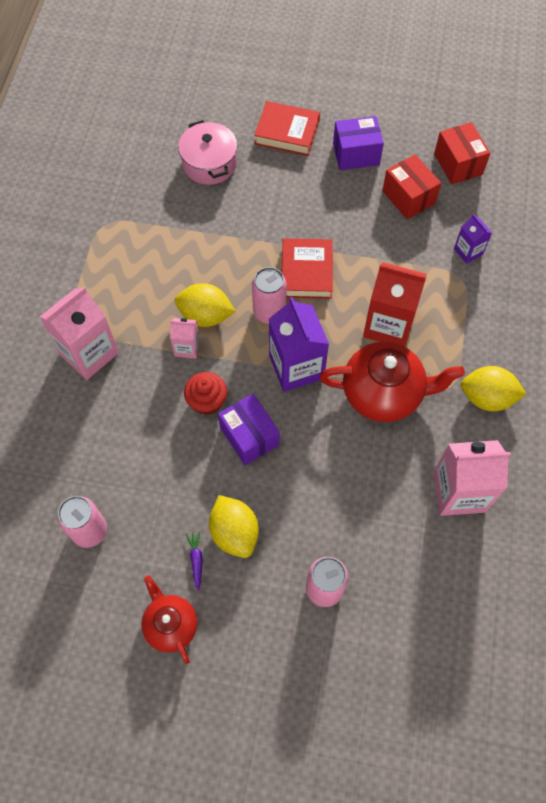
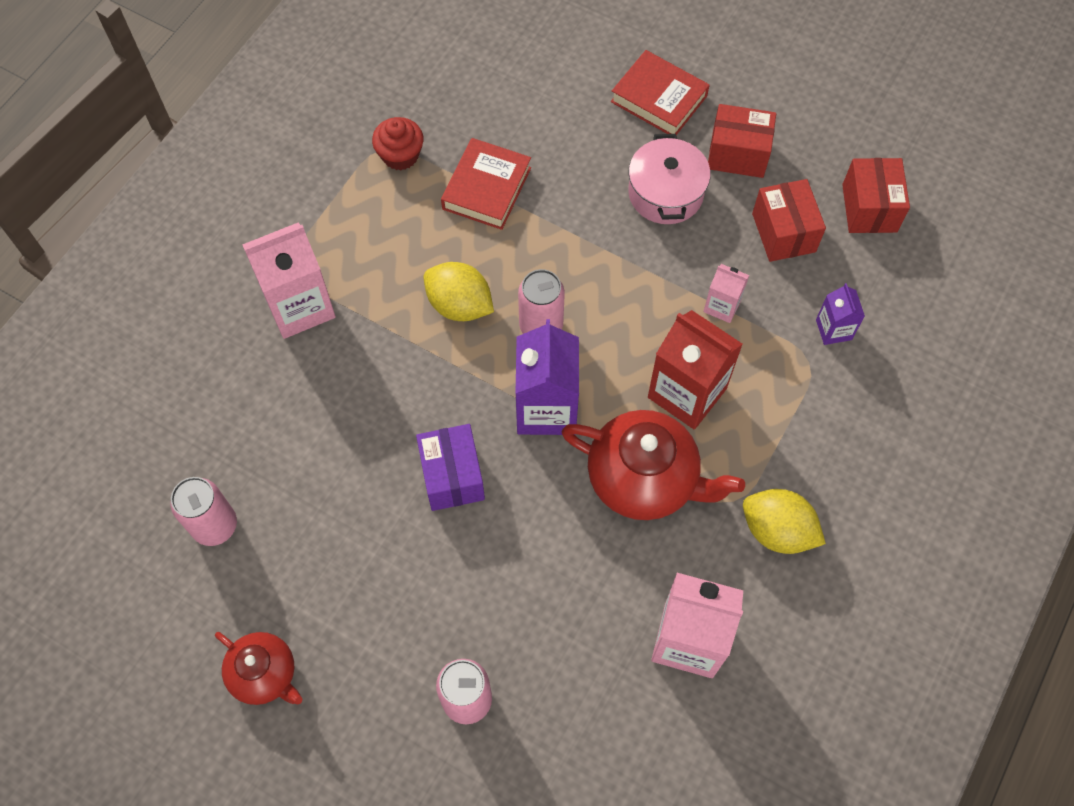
camera: 20 degrees right, 0 degrees up
(170, 624) = (265, 674): red teapot -> red teapot turned 135 degrees clockwise
(187, 347) = (420, 338): pink carton -> pink carton (722, 306)
(196, 560) = (326, 607): purple carrot -> none
(207, 401) = (418, 413): red cupcake -> red cupcake (400, 155)
(209, 163) = (543, 110): pink pot -> pink pot (665, 193)
(234, 532) = (386, 590): yellow lemon -> none
(306, 272) = (609, 289): red book -> red book (486, 188)
(356, 154) = (737, 154): purple box -> red box

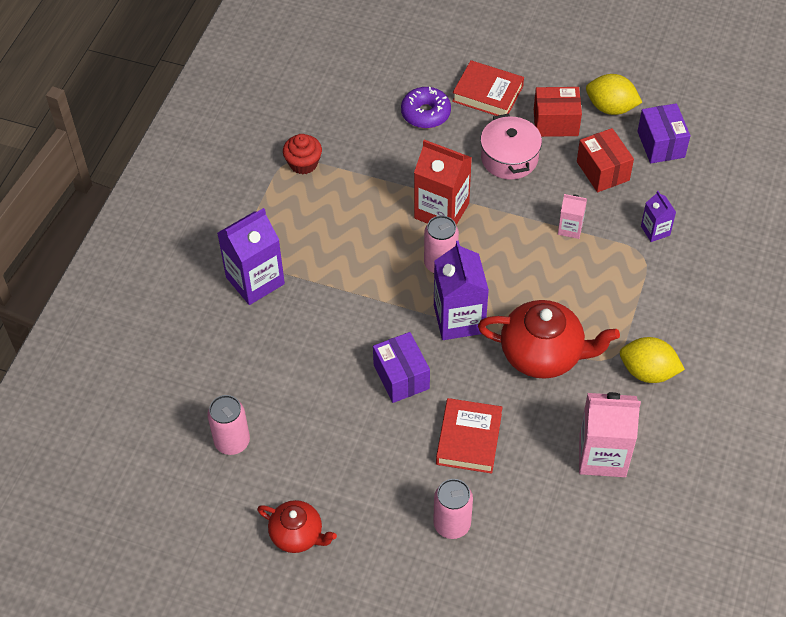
camera: 10 degrees left, 10 degrees down
(299, 306) = (255, 280): pink carton -> purple carton
(459, 305) = (376, 260): yellow lemon -> yellow lemon (610, 108)
(486, 188) = (375, 176): red book -> red book (468, 439)
(572, 113) = (425, 113): none -> purple donut
(687, 393) = (559, 291): red carton -> red carton (441, 211)
(869, 208) = (661, 144): red box -> purple box

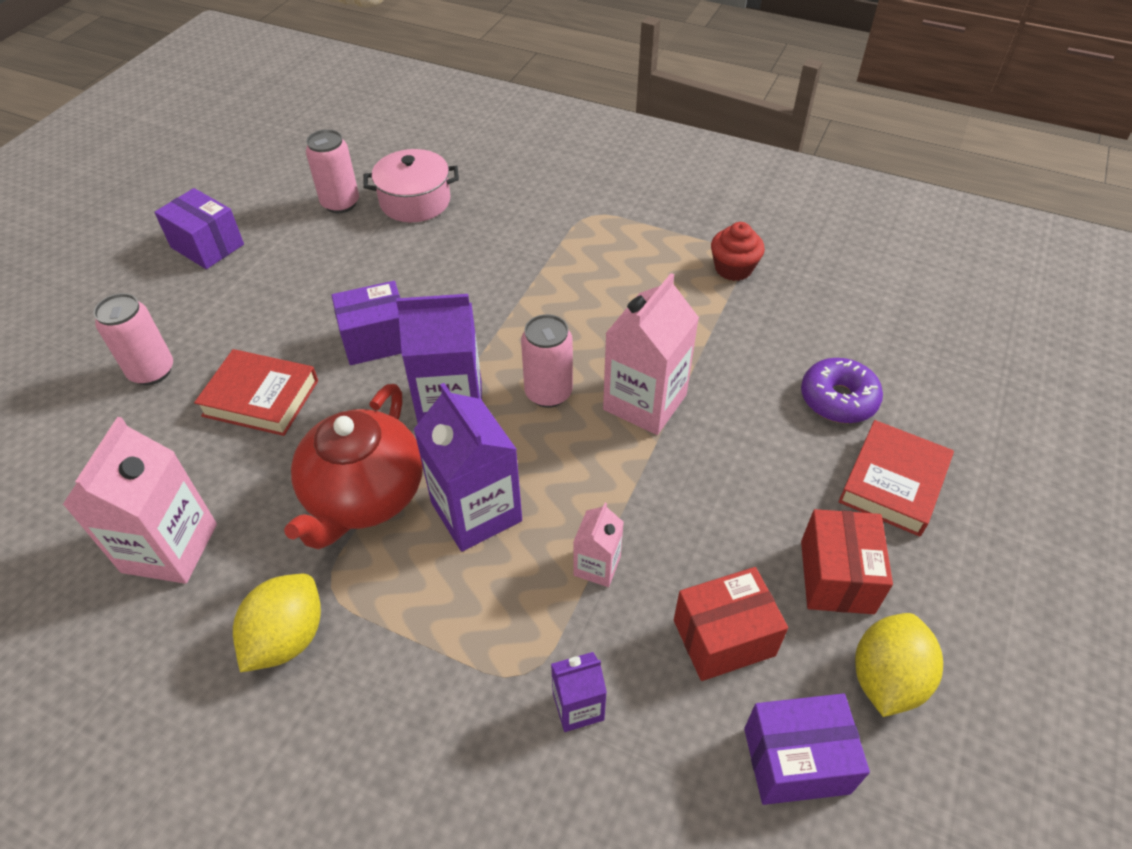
camera: 95 degrees right, 5 degrees down
(255, 280) = (550, 223): purple carton -> purple carton (476, 511)
(297, 535) = (207, 246): red teapot -> purple box
(441, 211) = (645, 402): red carton -> pink carton
(509, 158) = (750, 497): pink pot -> pink pot (415, 201)

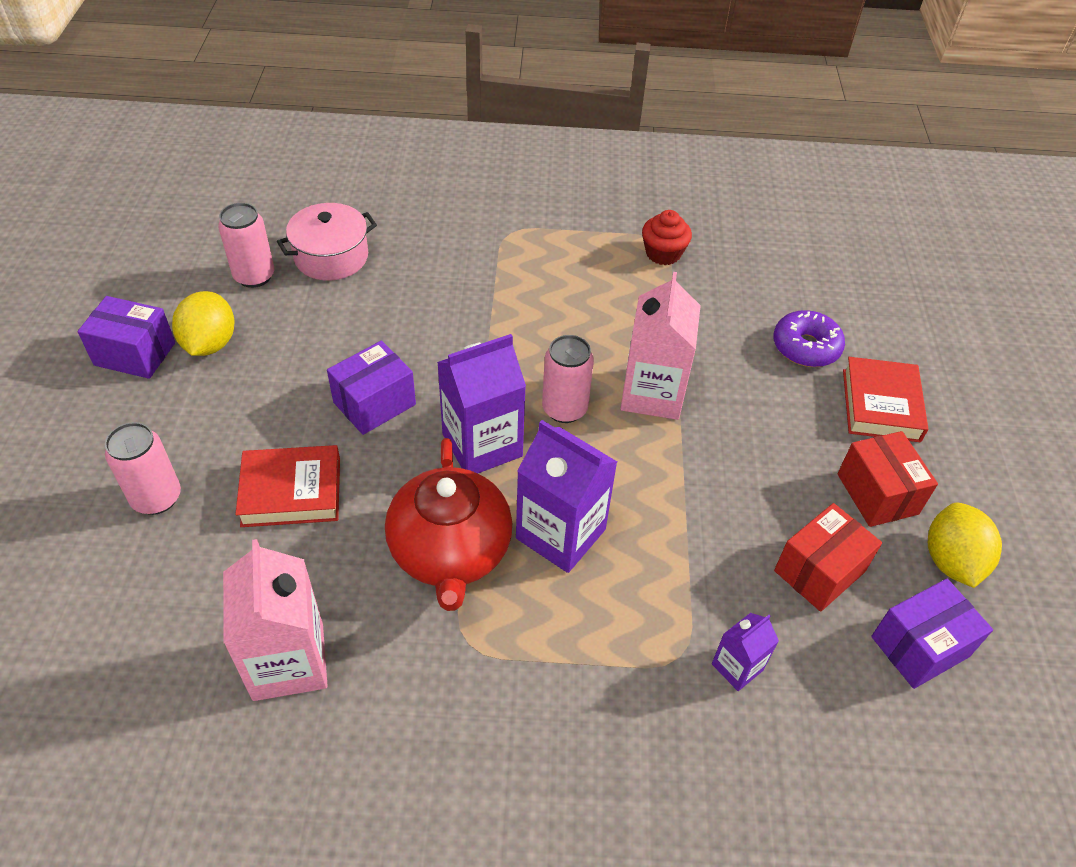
camera: 25 degrees left, 0 degrees up
(287, 637) = (455, 701): yellow lemon -> yellow lemon (210, 344)
(597, 566) = (689, 547): pink carton -> none

